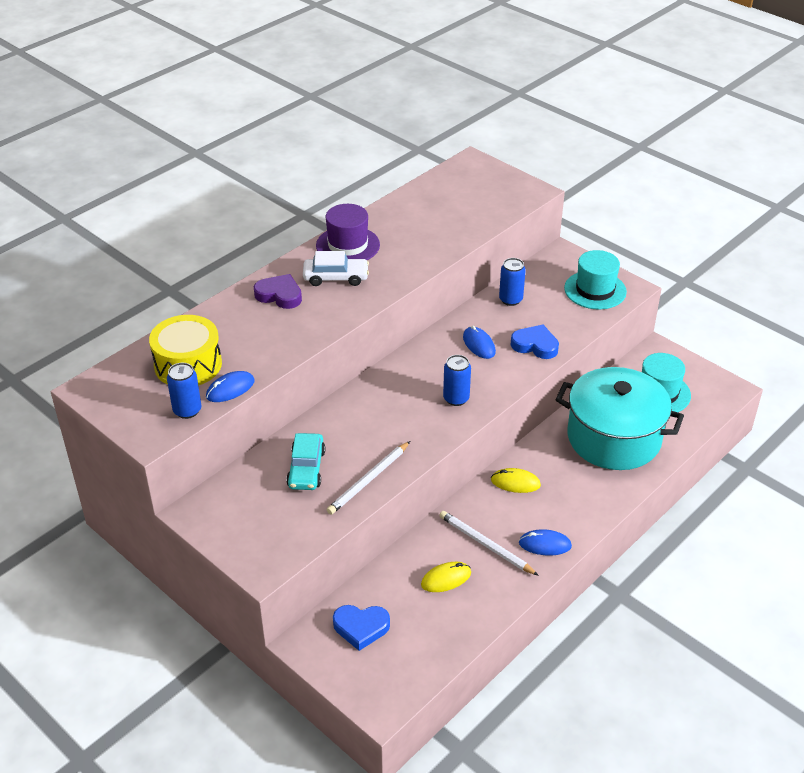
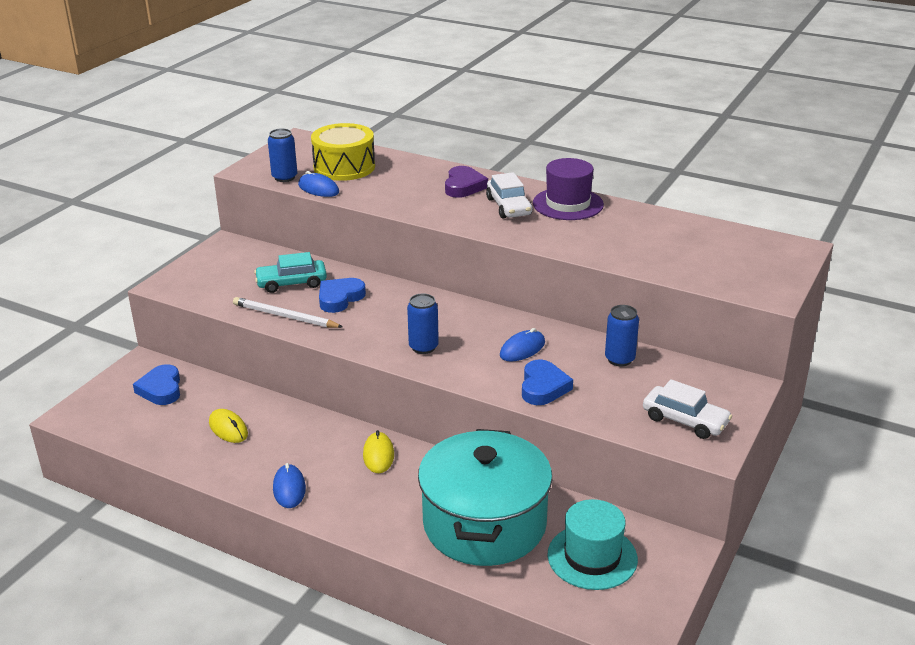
camera: 75 degrees right, 10 degrees down
(351, 438) = (340, 298): none -> blue heart
(485, 545) = (280, 447): white pencil -> none
(595, 290) = (685, 420): turquoise hat -> white car

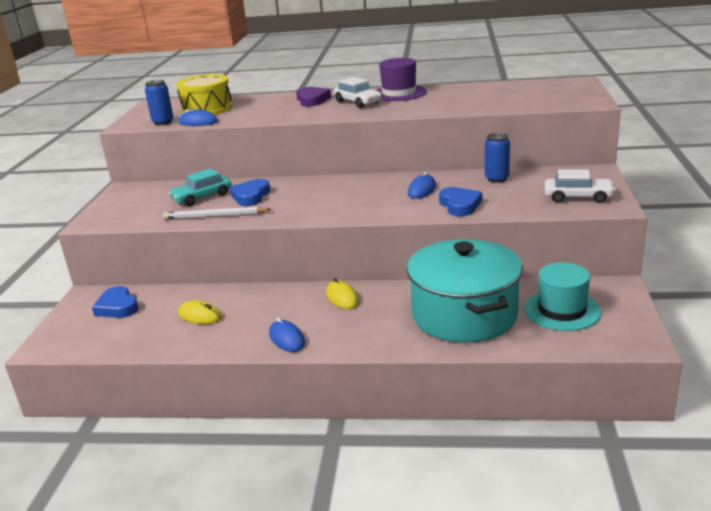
camera: 20 degrees left, 5 degrees down
(423, 347) = (346, 206): blue can -> none

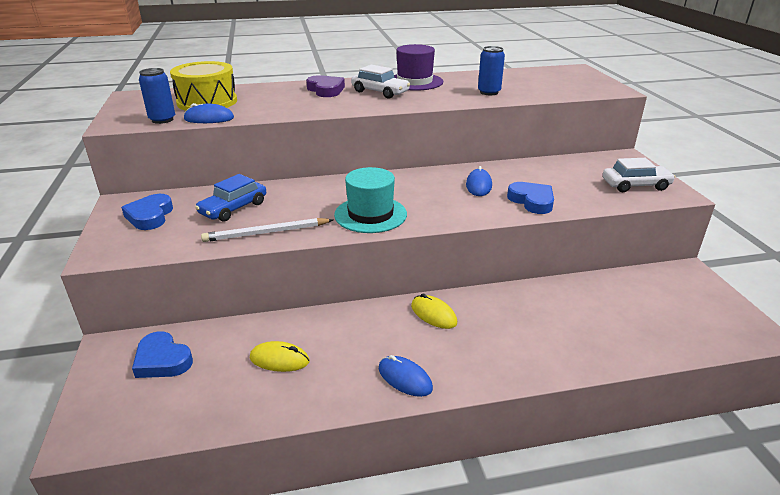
camera: 20 degrees left, 5 degrees up
(202, 197) = (233, 208): turquoise car -> blue car
(251, 196) = (293, 204): blue heart -> blue heart (150, 216)
(464, 315) = (574, 321): turquoise pot -> none
(497, 179) = (542, 169): blue can -> blue can (489, 92)
(562, 310) = (661, 304): turquoise hat -> turquoise hat (370, 214)

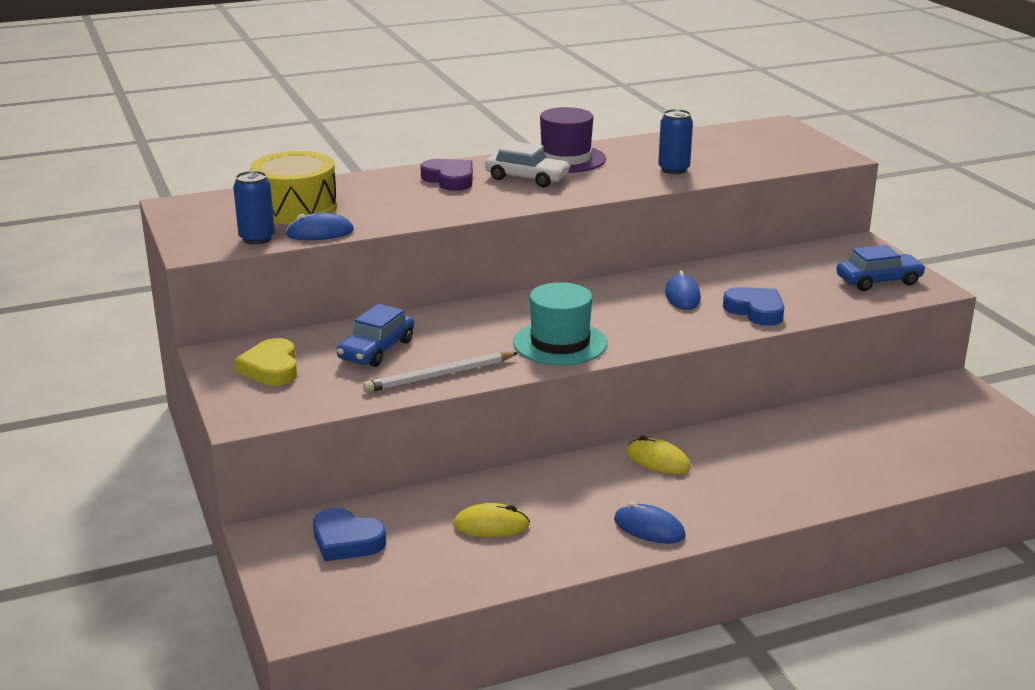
camera: 10 degrees left, 5 degrees down
(150, 216) = (271, 368): blue heart -> yellow heart
(635, 185) = (878, 281): white car -> blue car

